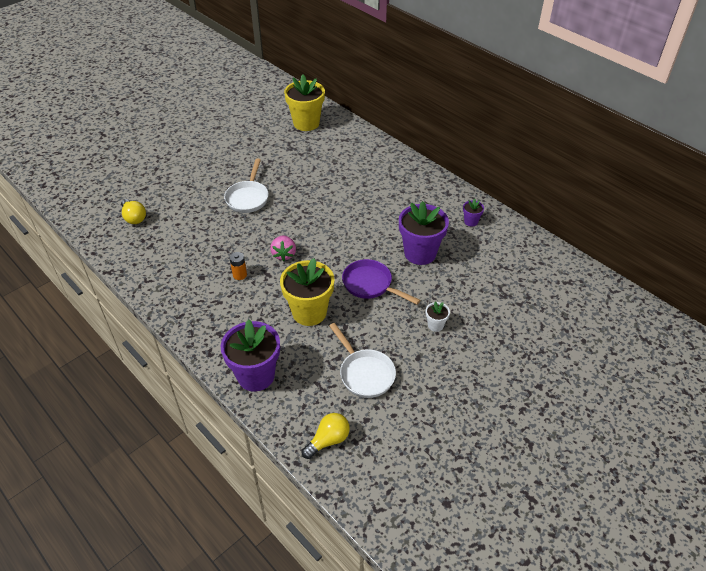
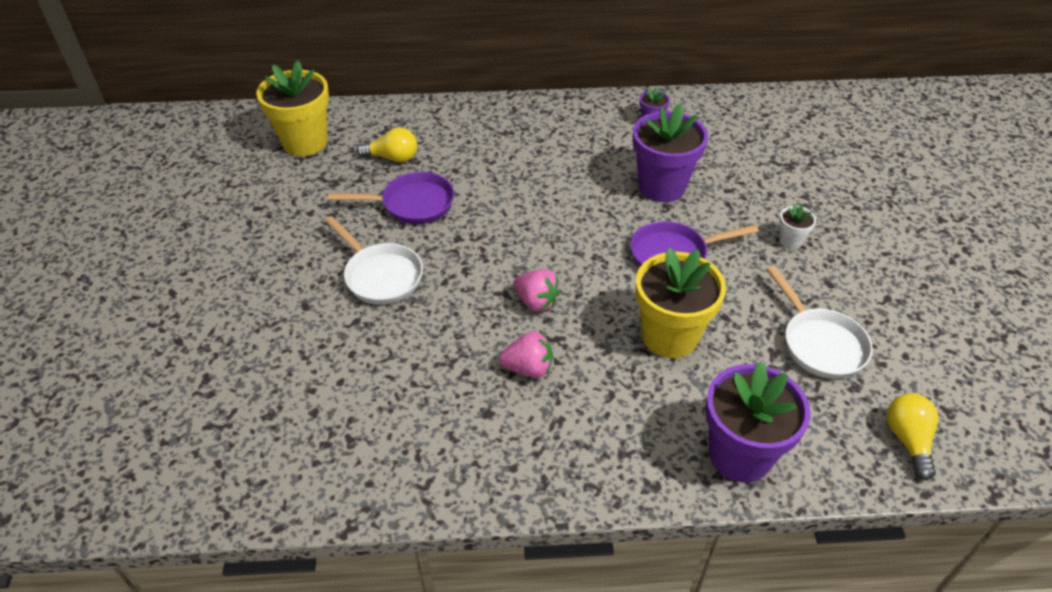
camera: 50 degrees left, 0 degrees up
(134, 217) = (259, 428): yellow light bulb -> yellow light bulb (393, 158)
(240, 275) = (528, 368): orange battery -> pink strawberry
(304, 179) = (412, 204): none -> purple pan
(364, 373) = (819, 343): white pan -> white pan turned 60 degrees clockwise

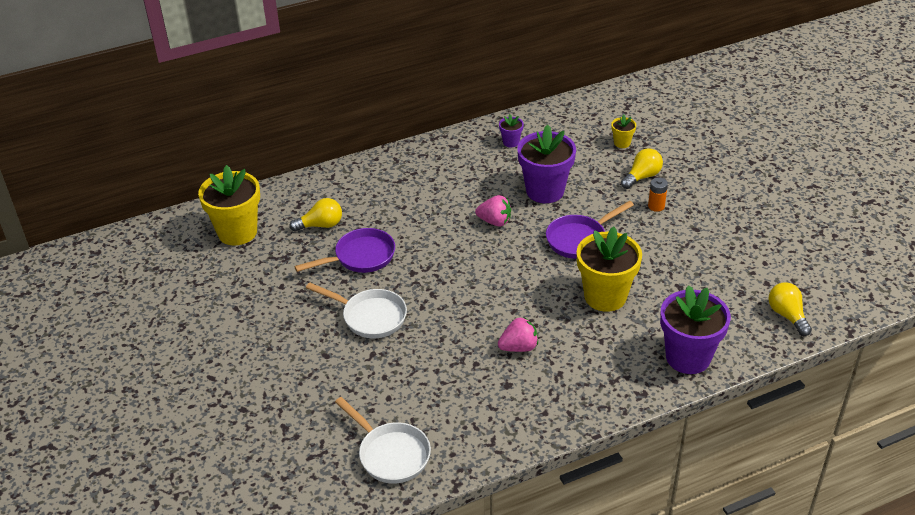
camera: 20 degrees left, 5 degrees down
(536, 302) = (499, 301): pink strawberry -> pink strawberry (495, 221)
(783, 155) = (622, 143): none -> yellow flower pot
(789, 201) = (642, 177): none -> yellow light bulb
(790, 241) = (656, 206): white flower pot -> orange battery
(819, 343) = (707, 271): white pan -> white pan (390, 454)

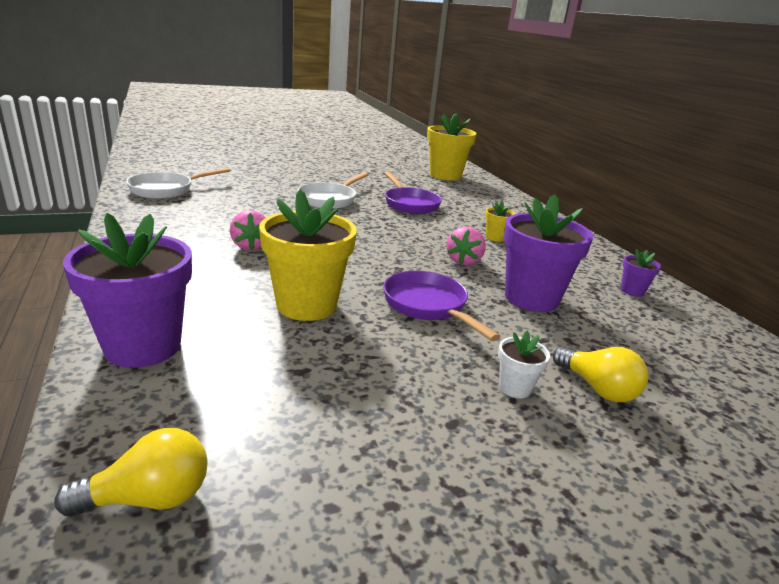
camera: 90 degrees right, 15 degrees down
(321, 225) = (454, 196): yellow light bulb -> none
(622, 143) = (692, 384): yellow flower pot -> yellow flower pot (495, 237)
(656, 206) = (515, 388): orange battery -> white flower pot

